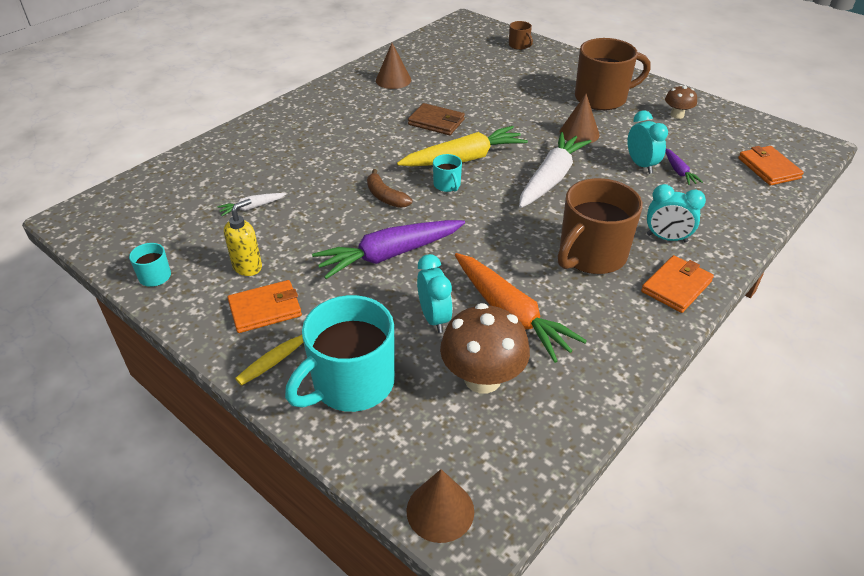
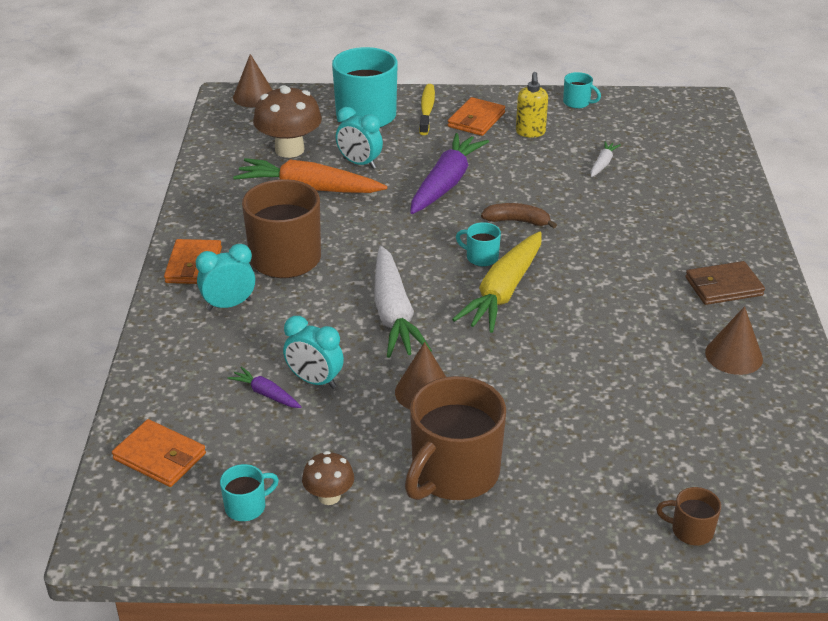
camera: 140 degrees right, 5 degrees down
(436, 122) = (593, 321): brown wallet -> brown wallet (723, 286)
(726, 128) = (246, 507): none -> turquoise mug

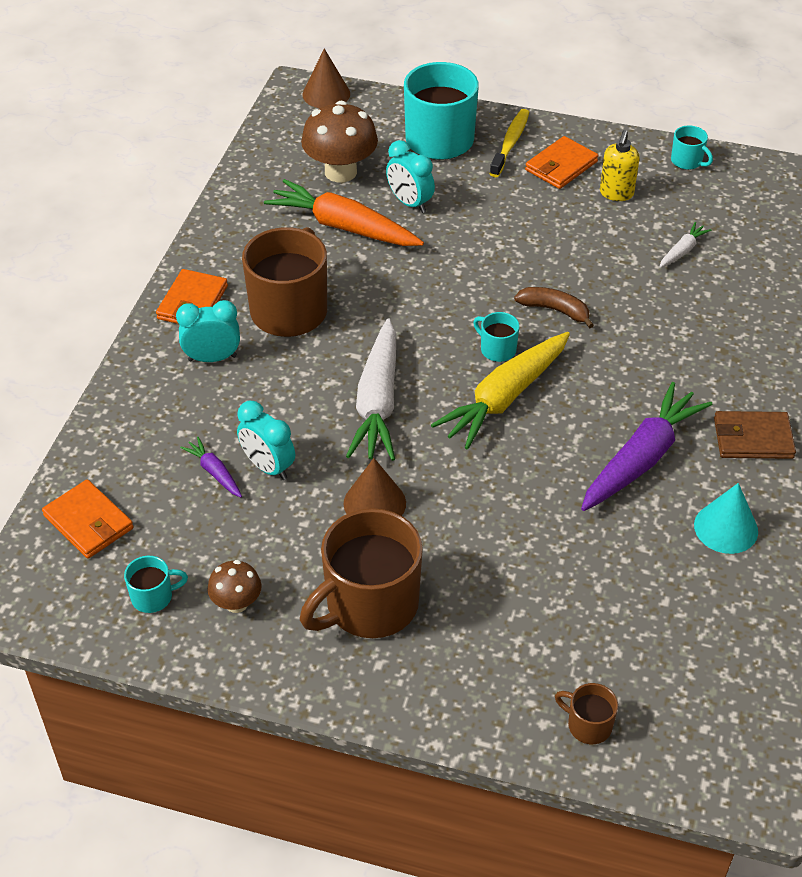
camera: 15 degrees right, 10 degrees up
(446, 183) = (495, 246): purple carrot -> purple carrot (641, 458)
(733, 355) = (726, 528): brown cone -> turquoise cone

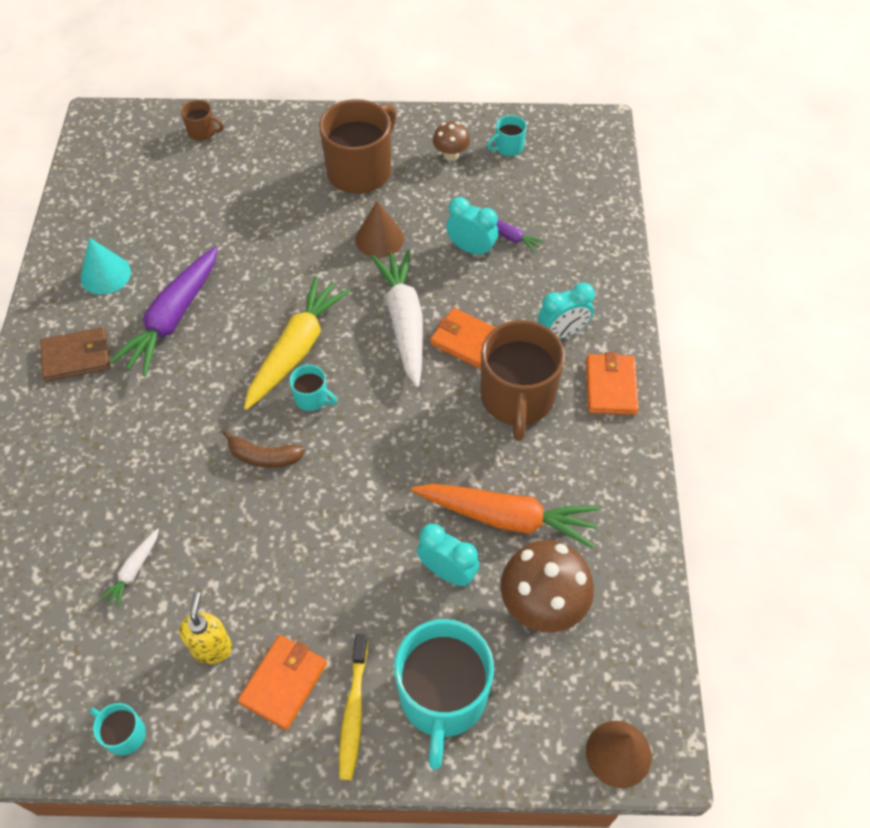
camera: 165 degrees right, 10 degrees up
(89, 522) = (581, 183): orange wallet -> orange wallet (468, 341)

